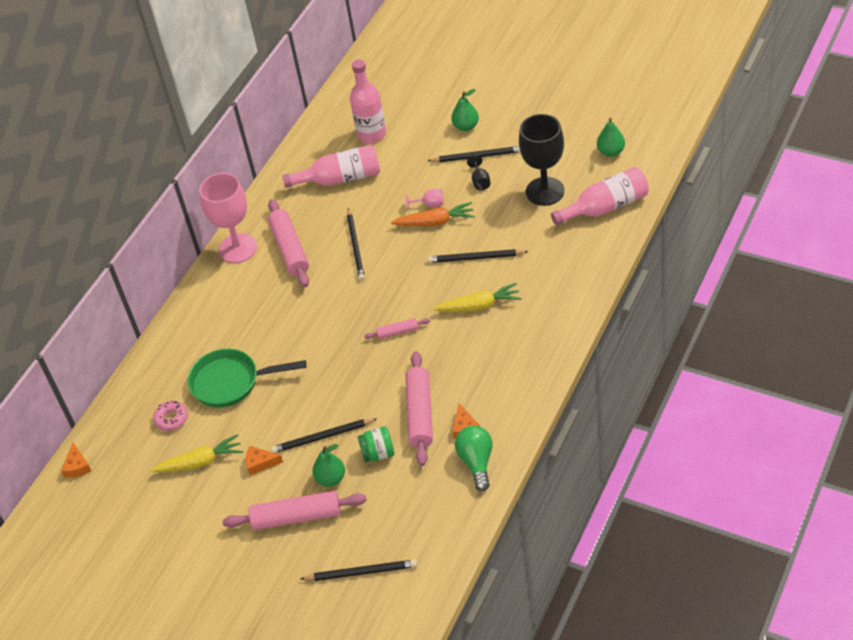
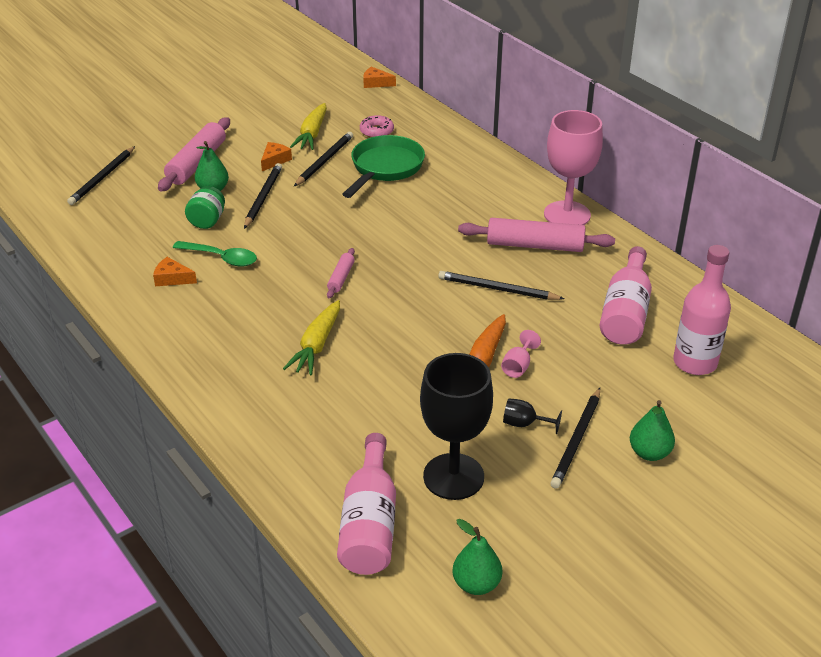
camera: 110 degrees right, 10 degrees down
(420, 414) = (221, 258): pink rolling pin -> green spoon
(476, 258) = (392, 370): black pencil -> black pencil (324, 161)
(476, 462) = (125, 271): green light bulb -> none

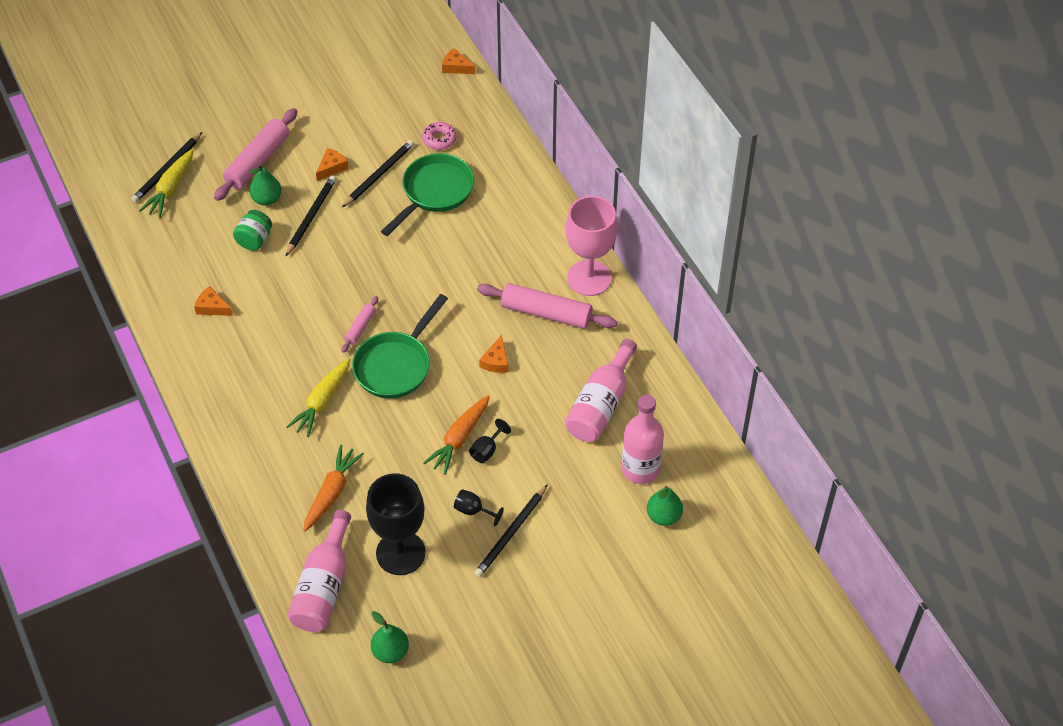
camera: 10 degrees right, 15 degrees up
(221, 258) = (259, 288): green spoon -> none
(312, 134) = (375, 135): yellow carrot -> yellow carrot (170, 188)
(352, 427) = (331, 492): none -> orange carrot
(390, 304) = (396, 365): none -> green pan
(498, 289) = (496, 361): black pencil -> orange cheese
(518, 366) = (487, 450): pink goblet -> black goblet
(649, 453) = (566, 555): green pear -> green pear (664, 516)

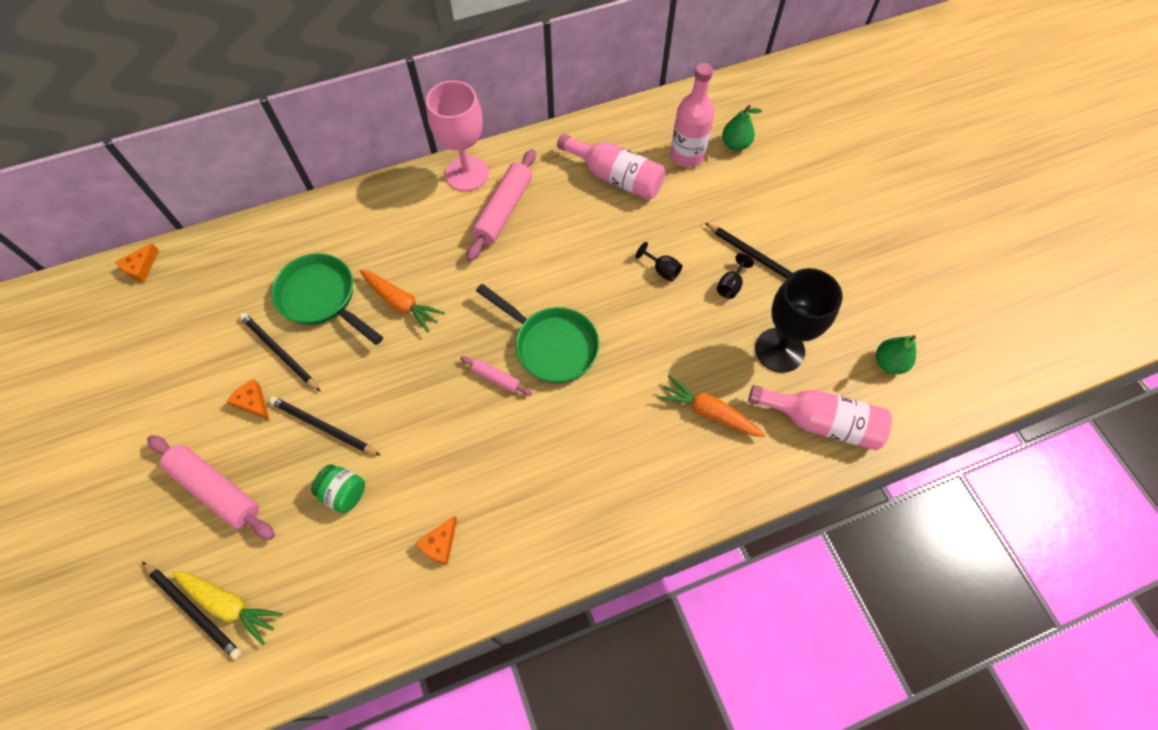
camera: 85 degrees left, 10 degrees up
(267, 199) = (282, 478): green pear -> none
(322, 402) = (592, 420): yellow carrot -> none
(439, 139) = (245, 290): pink donut -> none
(459, 439) = (647, 292): orange carrot -> orange carrot (401, 303)
(496, 361) = (556, 256): orange cheese -> none

